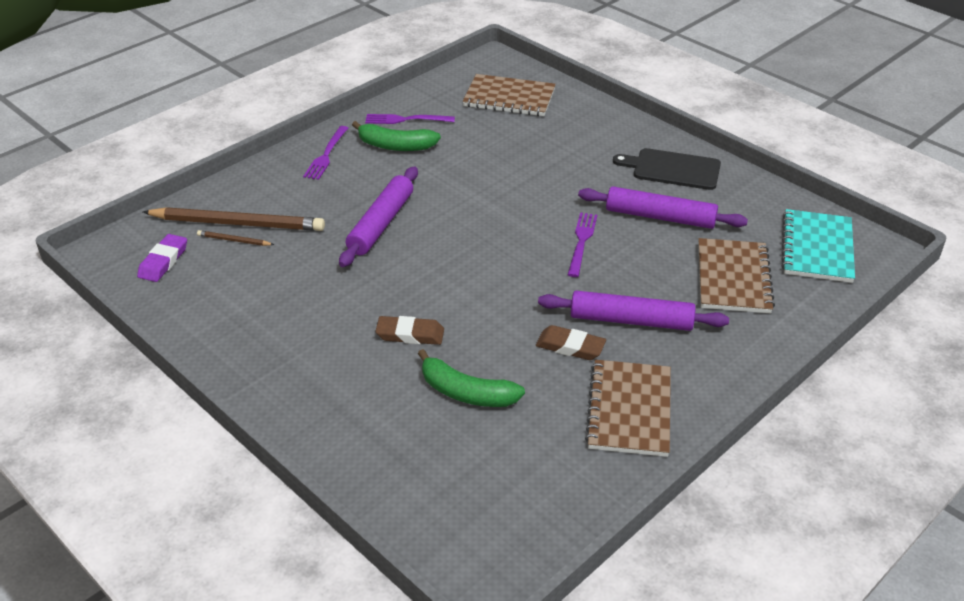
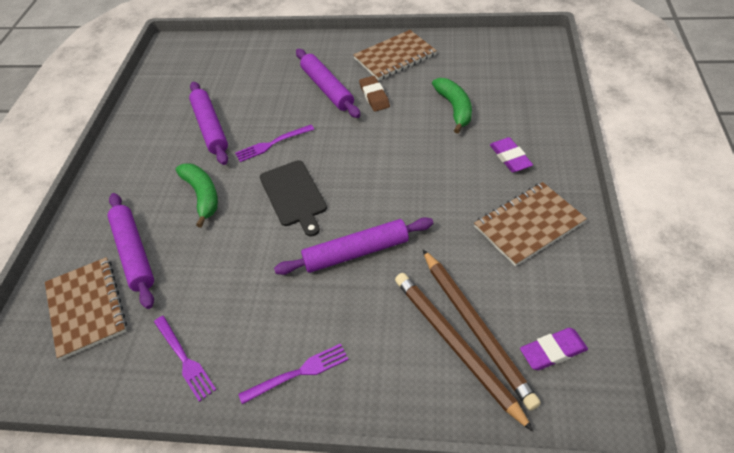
camera: 125 degrees left, 10 degrees up
(234, 240) = (476, 327): brown pencil -> brown pencil, size x2.31
(342, 378) = (510, 157): none -> purple eraser
(395, 146) = (238, 330): green banana -> green banana (202, 195)
(410, 334) = (442, 157): brown eraser -> none
(537, 129) = (134, 253): none -> purple rolling pin
(672, 169) = (142, 151): black cutting board -> black cutting board (294, 195)
(733, 278) = (249, 75): brown notebook -> brown notebook (528, 225)
(817, 248) = (189, 62): turquoise notebook -> none

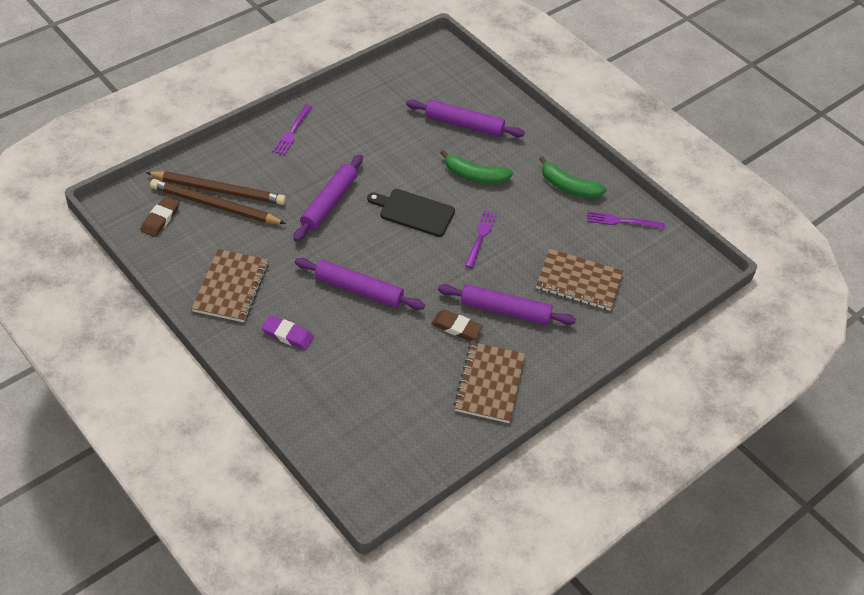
camera: 125 degrees right, 0 degrees up
(86, 308) = (446, 90): brown notebook -> brown notebook (578, 281)
(185, 359) = (359, 103): purple fork -> purple fork (621, 221)
(210, 127) = (545, 221): purple rolling pin -> purple rolling pin (359, 290)
(454, 108) = (375, 357): green banana -> green banana (568, 187)
(553, 351) = (160, 219): purple eraser -> brown eraser

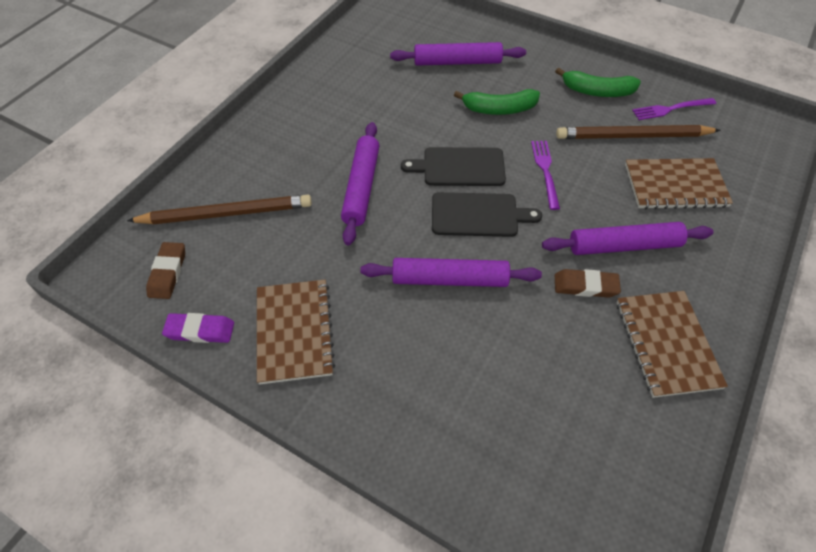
camera: 15 degrees left, 5 degrees up
(215, 206) = (229, 234): brown pencil -> brown pencil (633, 136)
(287, 335) = (395, 371): purple eraser -> purple eraser (200, 330)
(292, 132) = (281, 122): purple fork -> none
(407, 252) = (478, 215): none -> black cutting board

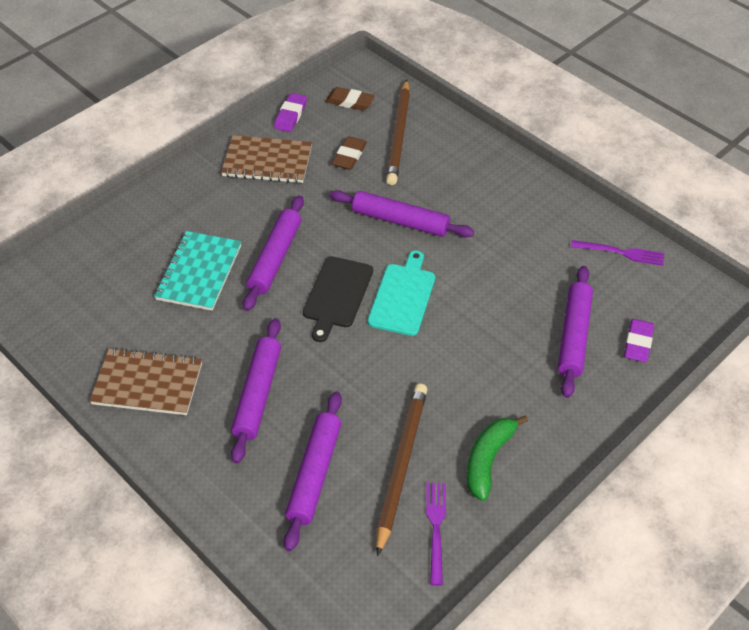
camera: 105 degrees right, 5 degrees down
(449, 31) = (638, 343): none -> purple eraser
(459, 167) = (403, 296): black cutting board -> turquoise cutting board
(498, 347) = (199, 272): none -> turquoise notebook
(499, 109) = (480, 352): green banana -> none
(545, 170) = (375, 364): purple fork -> purple fork (622, 253)
(585, 286) = (228, 348): brown eraser -> brown eraser (349, 156)
(675, 185) = (314, 474): brown notebook -> purple rolling pin

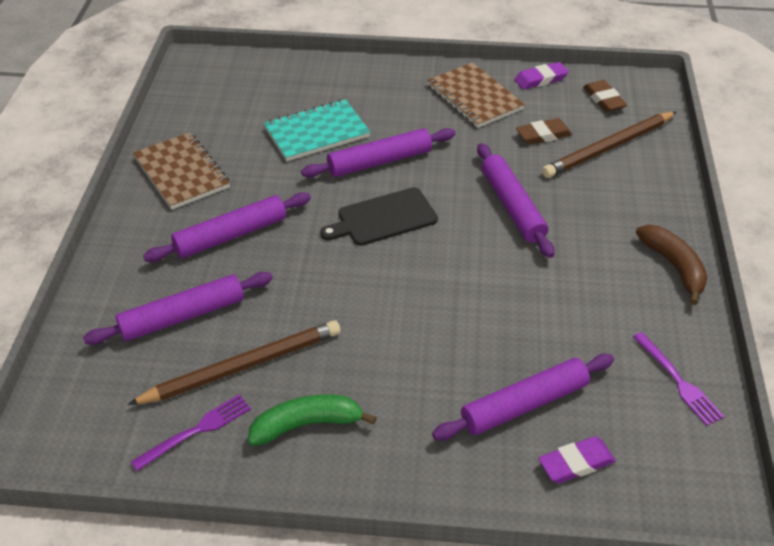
camera: 50 degrees right, 5 degrees down
(403, 296) = (429, 258): turquoise cutting board -> none
(533, 186) = (674, 266): none -> brown banana

